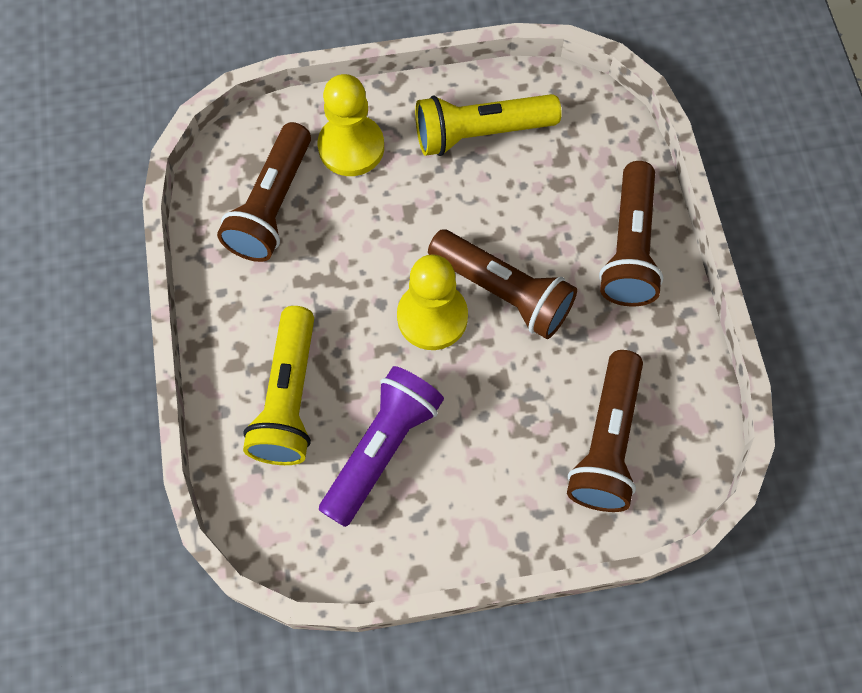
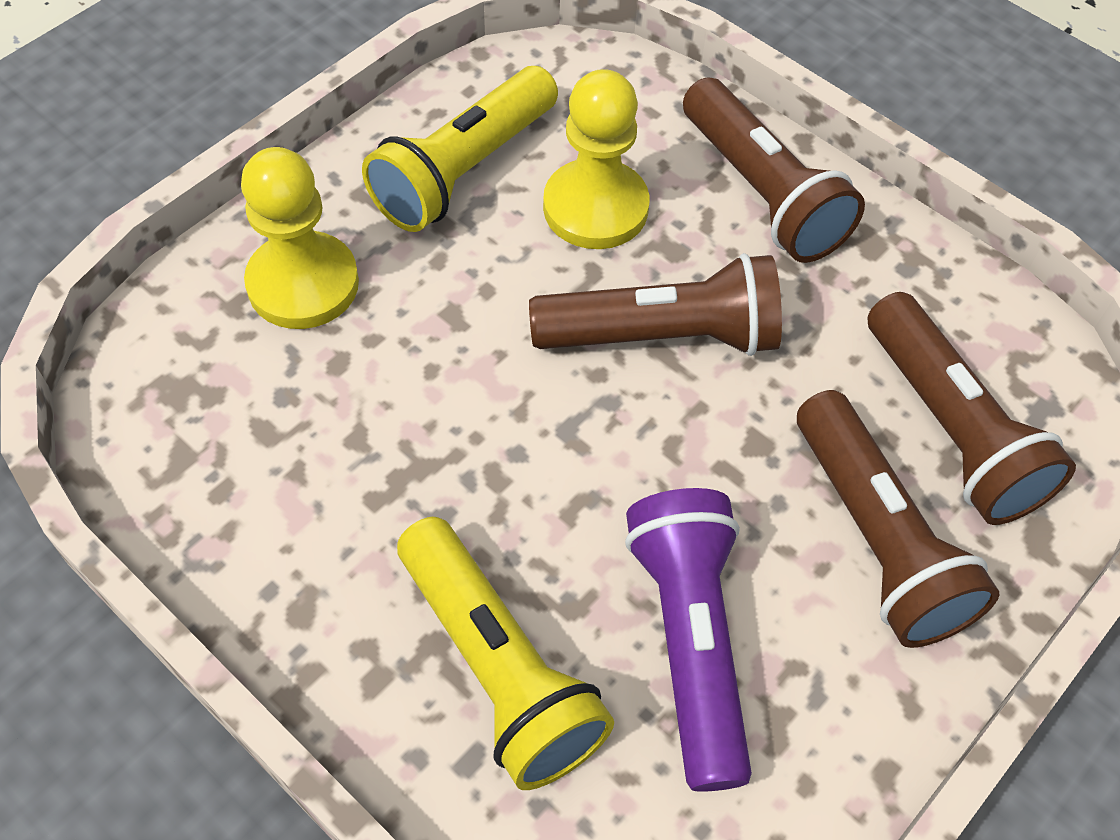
camera: 40 degrees left, 10 degrees down
(272, 205) = (249, 424): brown flashlight -> brown flashlight (876, 538)
(432, 317) = (601, 425): yellow pawn -> yellow pawn (595, 208)

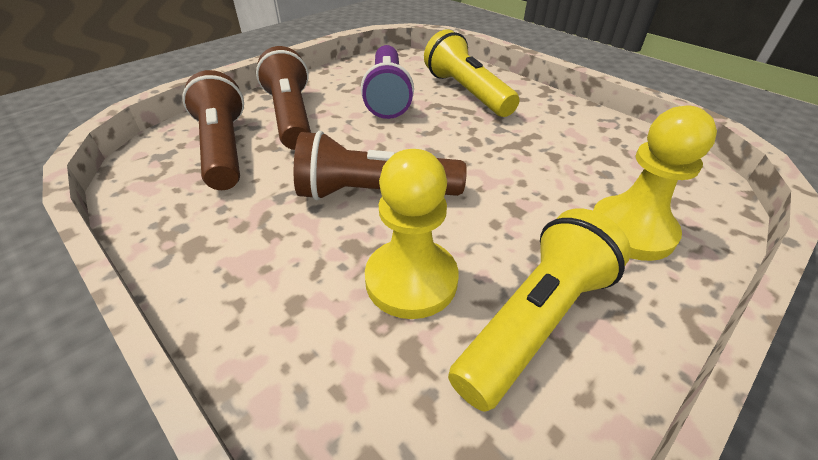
camera: 175 degrees left, 15 degrees down
(761, 192) = (260, 289): brown flashlight -> none

